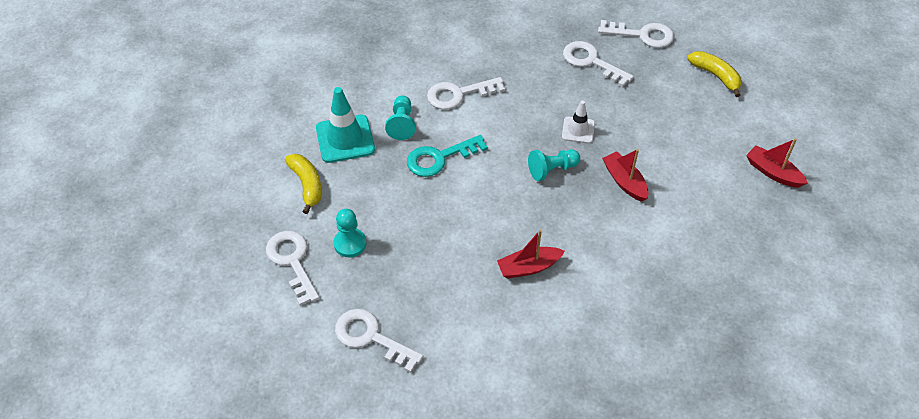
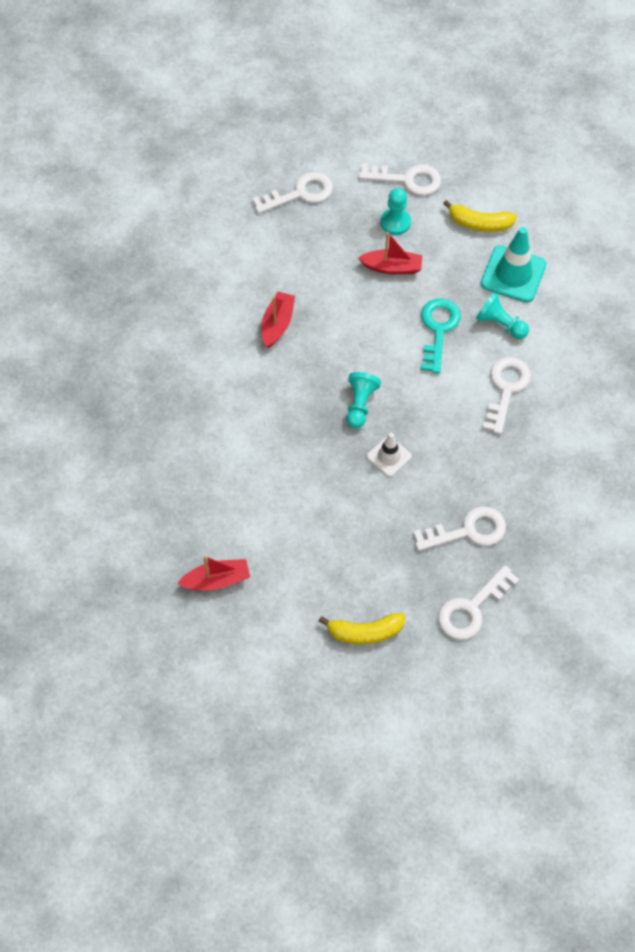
camera: 125 degrees right, 10 degrees up
(624, 182) = (303, 451): red boat -> red boat (391, 267)

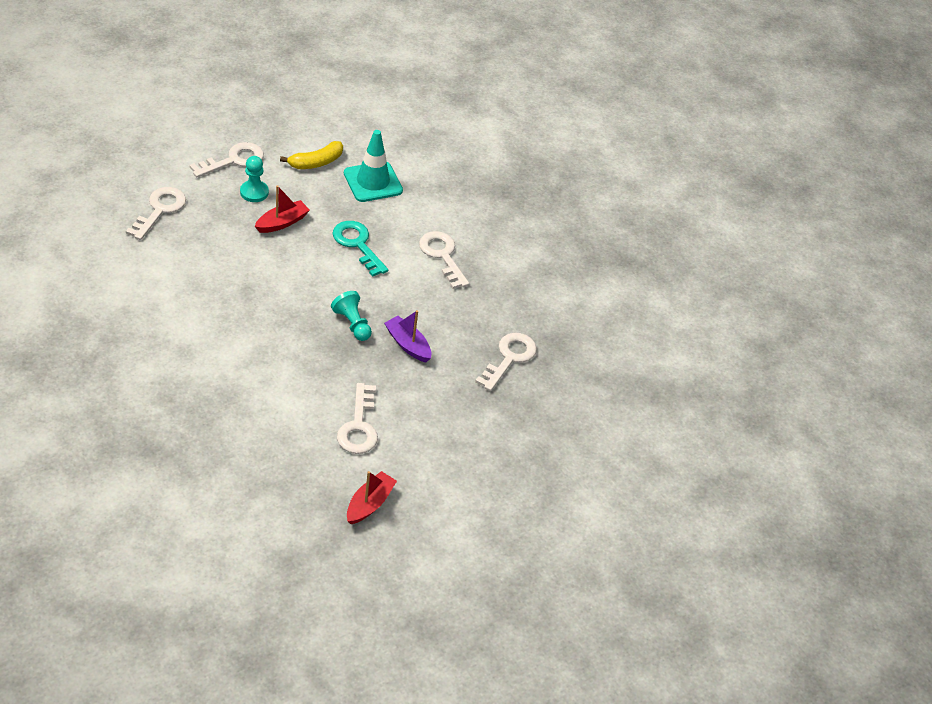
camera: 50 degrees left, 15 degrees down
(277, 324) = (234, 306): red boat -> none
(365, 632) = (509, 466): yellow banana -> none
(389, 456) = (408, 345): white traffic cone -> purple boat
(472, 608) = (562, 404): white key -> white key (359, 426)
(500, 324) = (397, 218): turquoise pawn -> none

